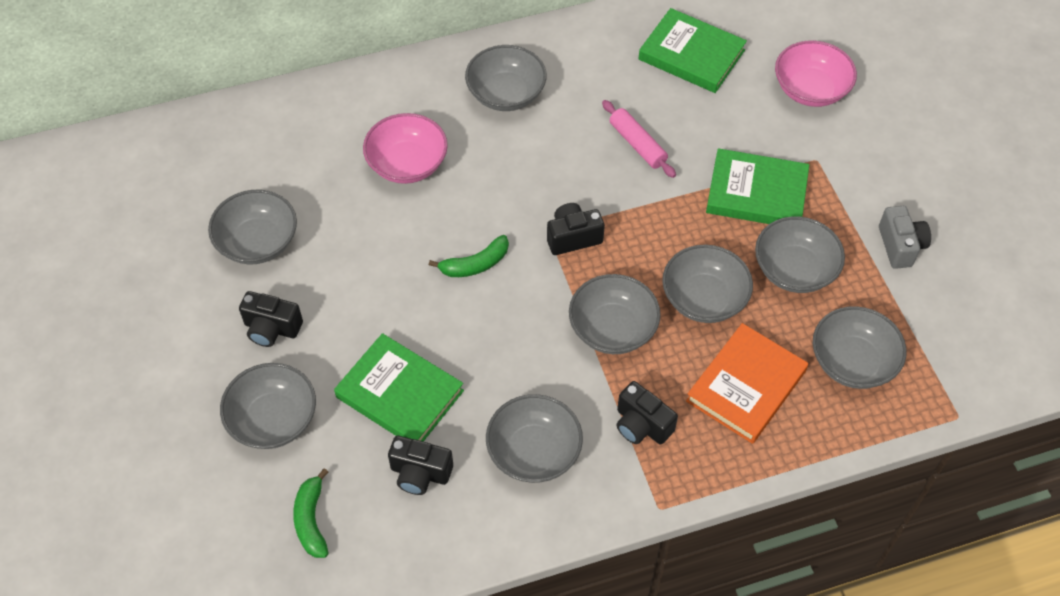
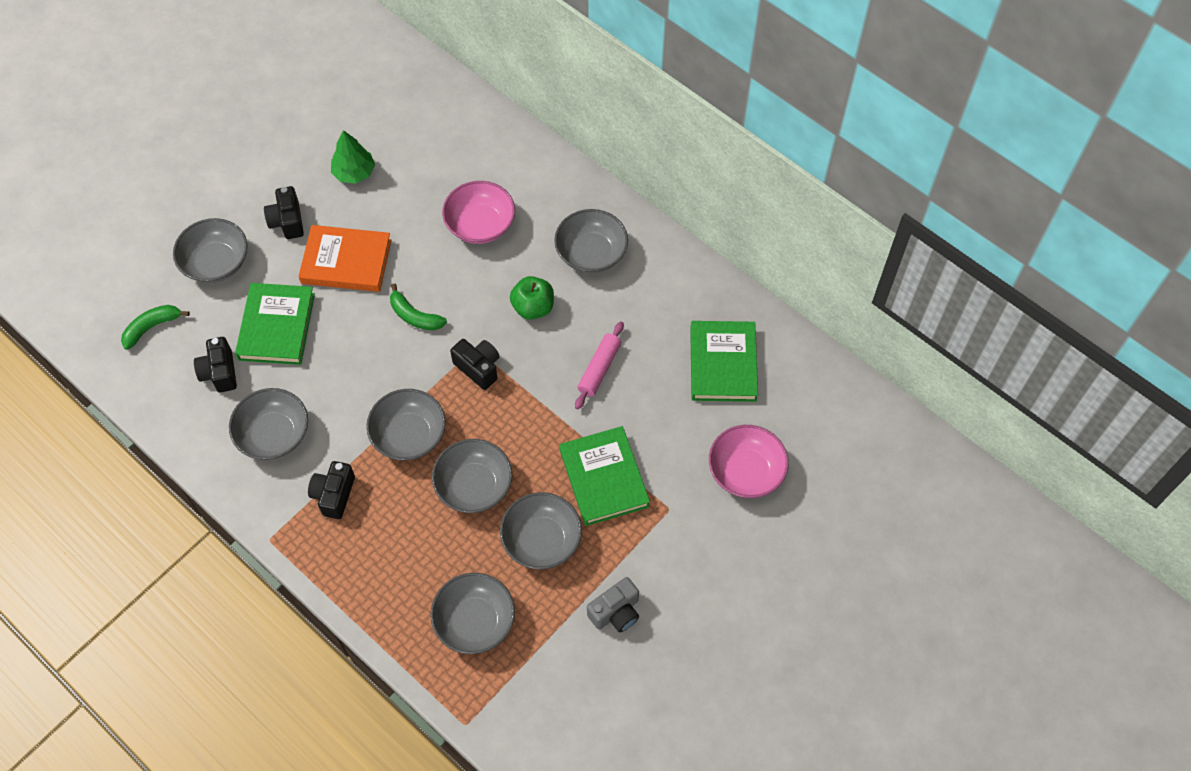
camera: 60 degrees right, 5 degrees up
(258, 242) = (354, 172): grey bowl -> green tree
(534, 164) = (533, 307): none -> green apple
(746, 386) = (408, 552): orange book -> orange book (346, 261)

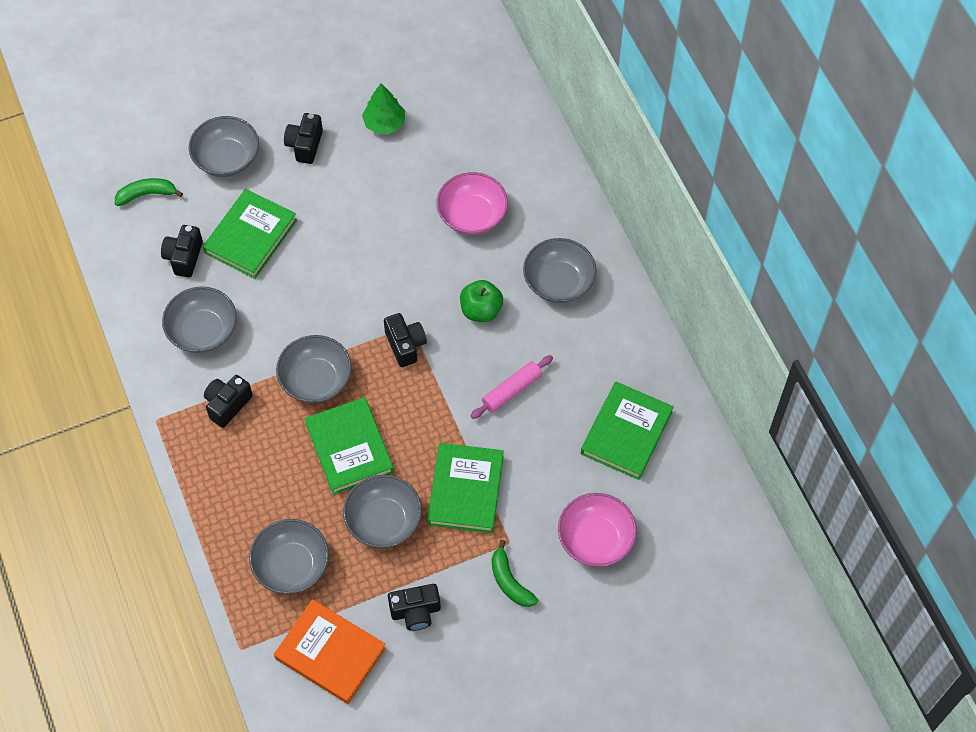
camera: 25 degrees right, 0 degrees up
(346, 261) = (338, 202): orange book -> orange book (330, 653)
(414, 316) = (373, 275): green banana -> green banana (509, 581)
(474, 486) = (349, 448): grey bowl -> green book
(615, 612) = (415, 611): grey camera -> black camera

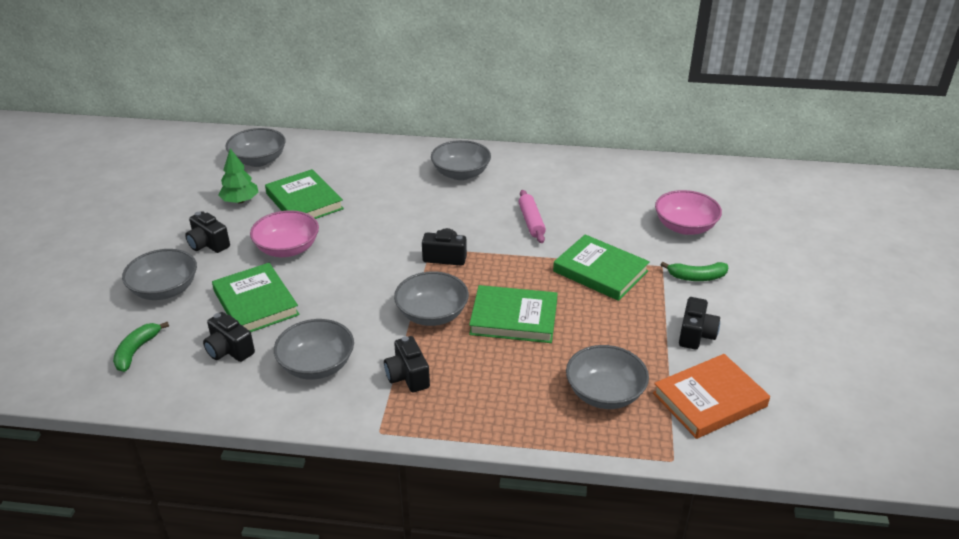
camera: 60 degrees left, 25 degrees down
(383, 521) = (597, 323): grey bowl -> grey bowl (258, 160)
(472, 215) = (367, 190): pink bowl -> pink bowl (287, 249)
(481, 310) = (450, 212): green apple -> none
(626, 433) = (607, 187): green book -> green book (304, 201)

